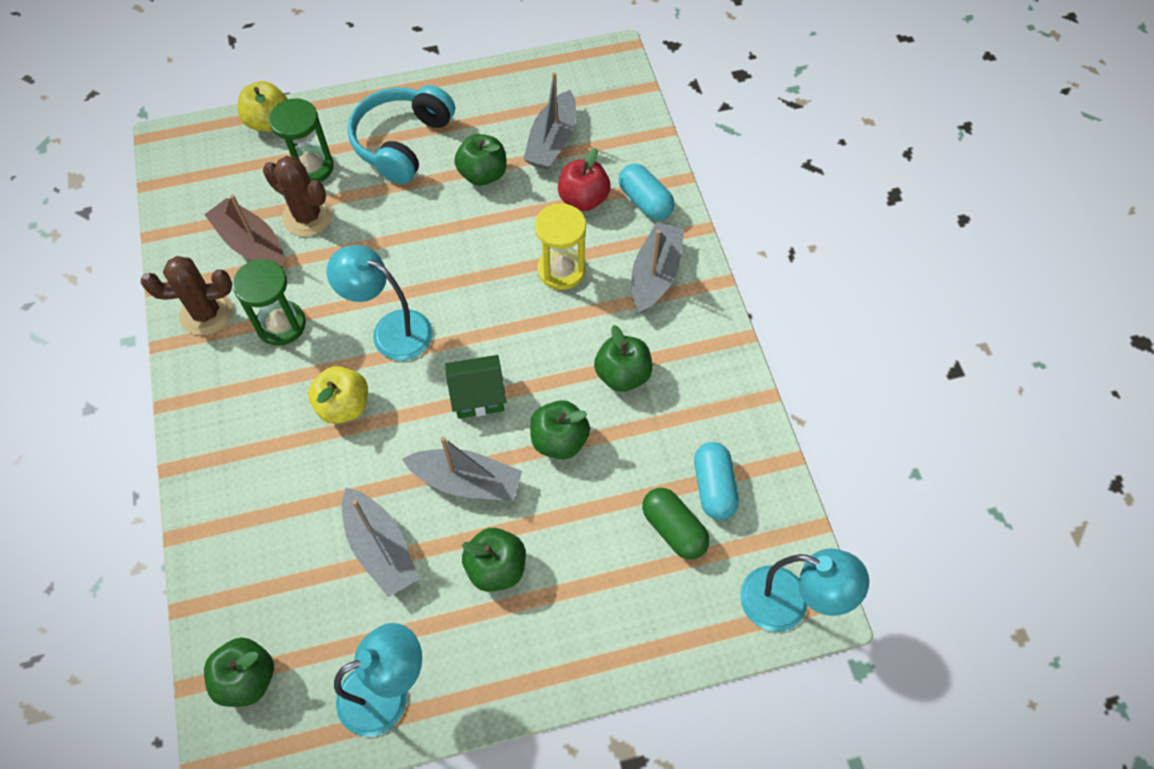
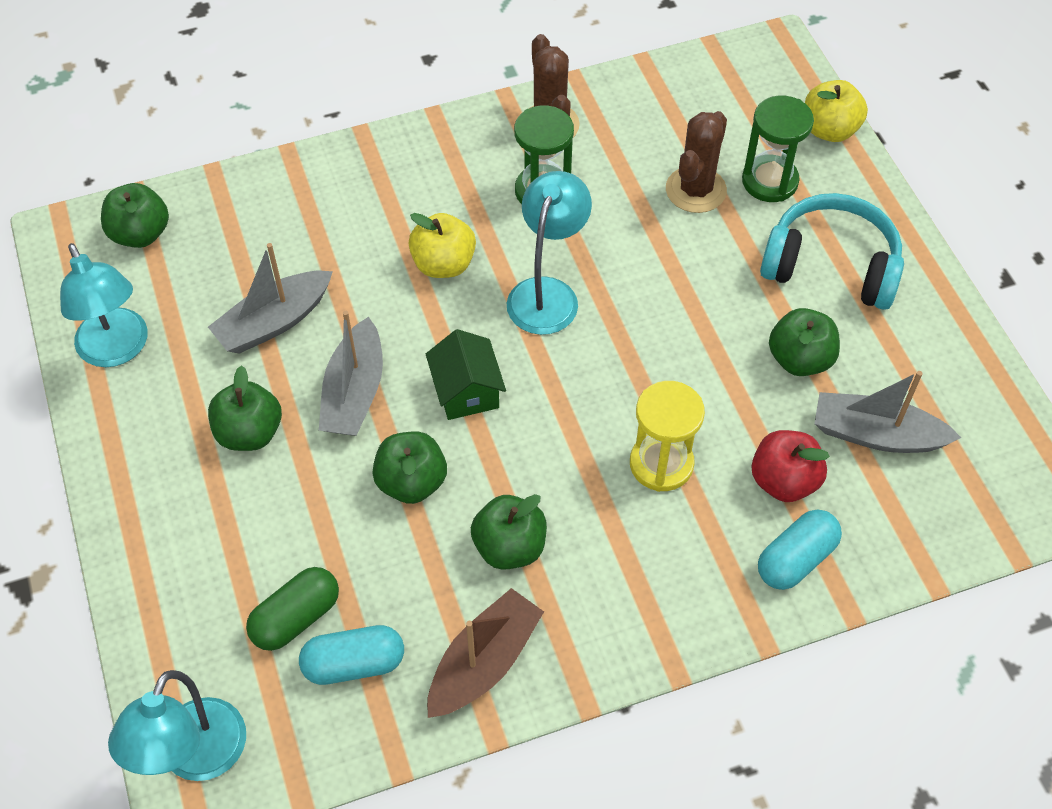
camera: 85 degrees right, 5 degrees down
(251, 244) = (647, 146): brown boat -> brown boat (484, 662)
(655, 275) = (672, 578): grey boat -> none

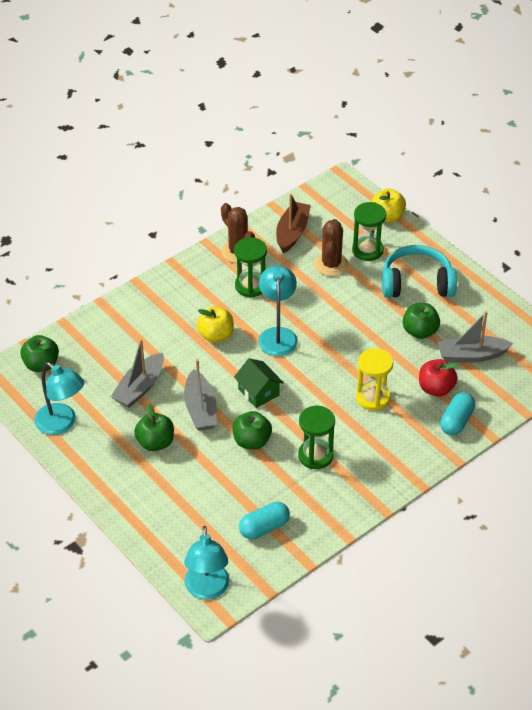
camera: 20 degrees left, 10 degrees down
(296, 618) = (225, 517): green capsule -> none
(484, 662) = (327, 508): brown boat -> brown boat (292, 232)
(509, 547) = (315, 456): green apple -> green hourglass

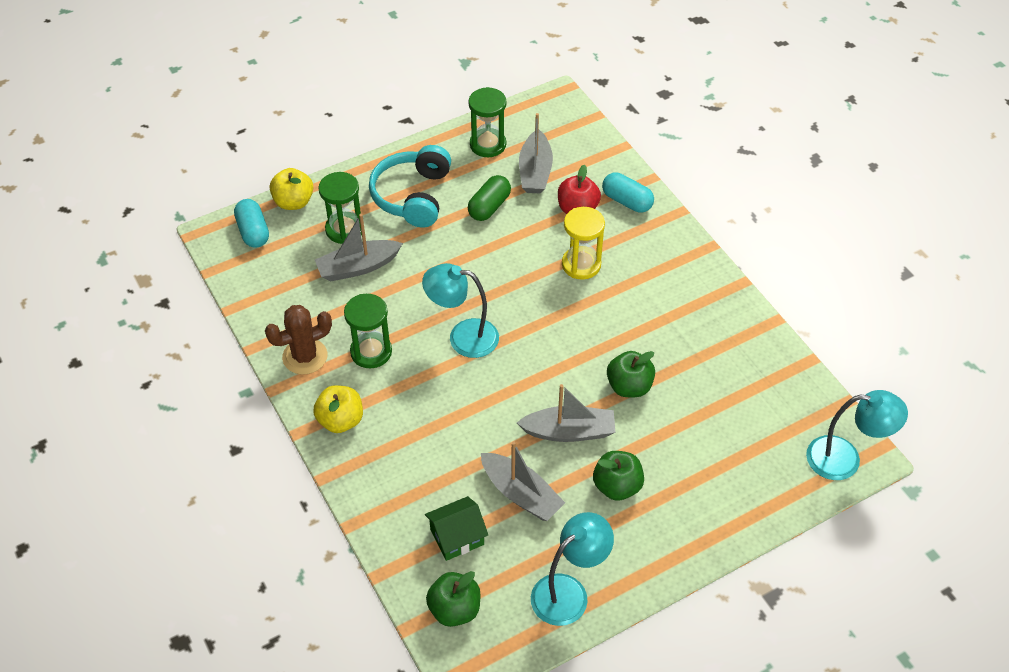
camera: 80 degrees left, 5 degrees up
(216, 335) = (448, 400): yellow apple -> yellow apple (340, 420)
(258, 392) = (552, 369): green house -> green house (457, 537)
(264, 527) = (759, 392): turquoise capsule -> turquoise capsule (253, 232)
(292, 232) = (289, 296): brown boat -> none
(315, 456) = (659, 329): green hourglass -> green hourglass (488, 144)
(331, 264) = (358, 267): brown cactus -> grey boat
(420, 331) = (489, 207): green apple -> green capsule

